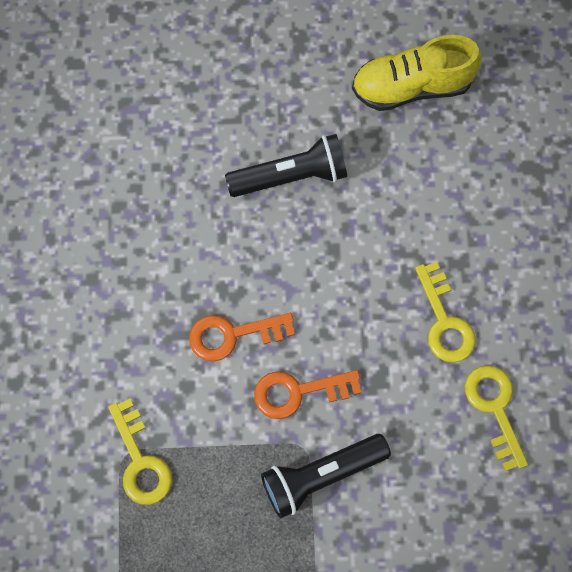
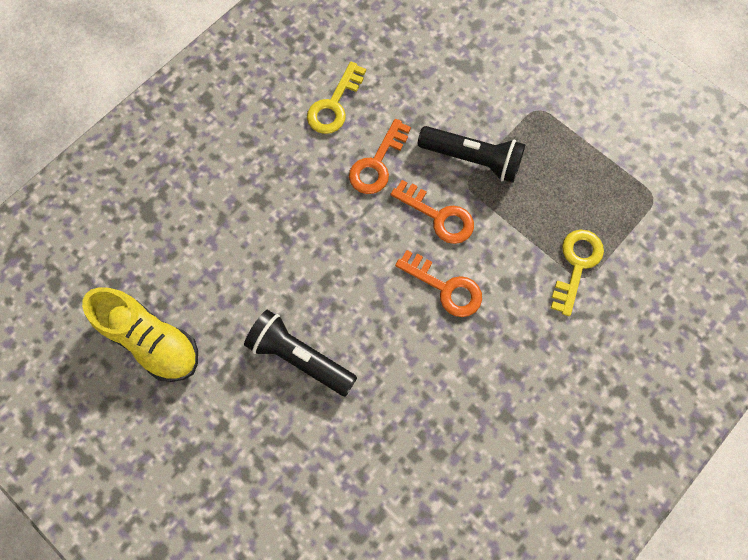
camera: 135 degrees left, 0 degrees up
(398, 390) = (377, 163): none -> orange key
(444, 321) = (307, 175): yellow key -> none

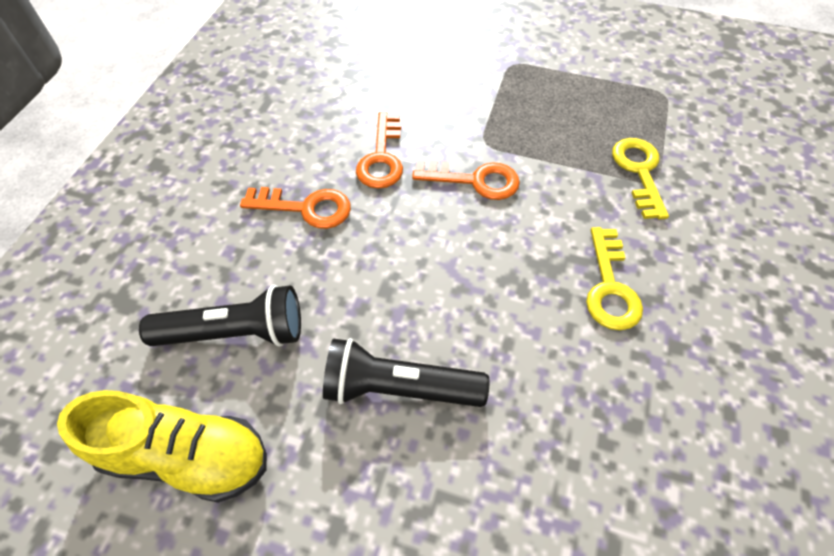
camera: 25 degrees left, 15 degrees down
(334, 104) = (307, 123): yellow key -> yellow key (610, 286)
(445, 287) = (523, 243): orange key -> orange key (305, 208)
(472, 159) = (477, 121): black flashlight -> black flashlight (235, 332)

